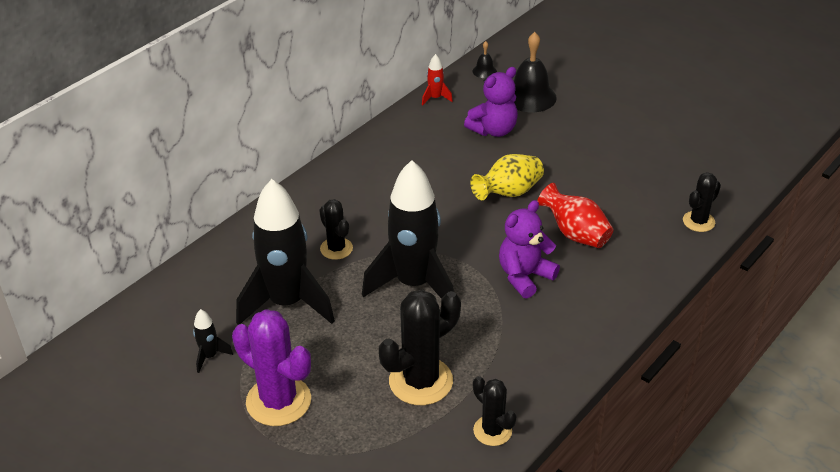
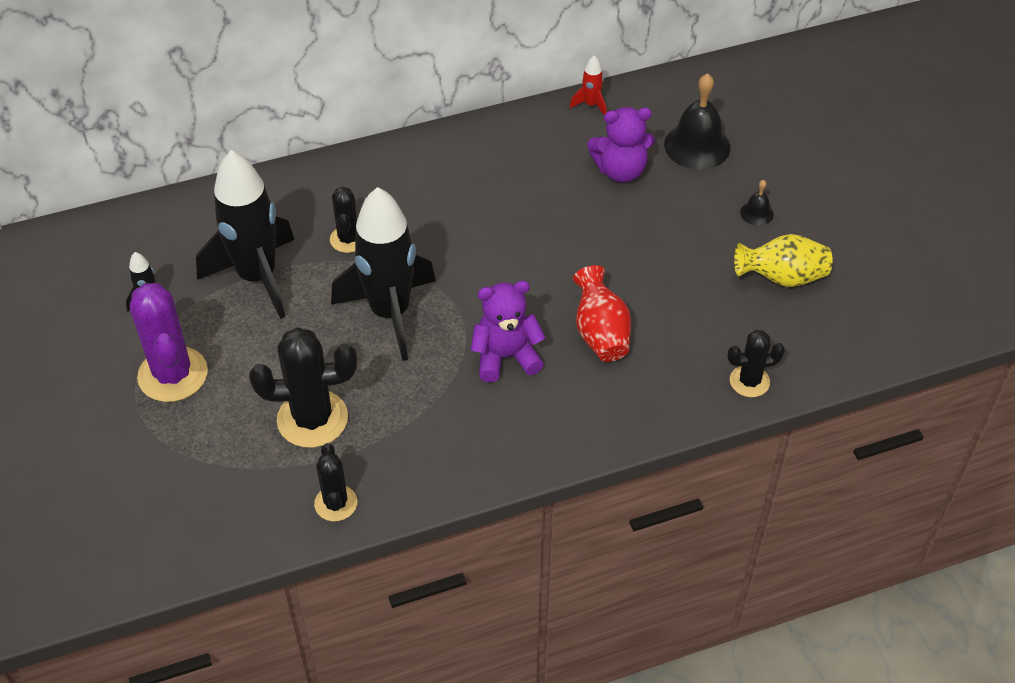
camera: 30 degrees right, 10 degrees up
(484, 71) = (674, 92): black bell -> black bell (756, 213)
(508, 193) = (572, 253): yellow vase -> yellow vase (782, 277)

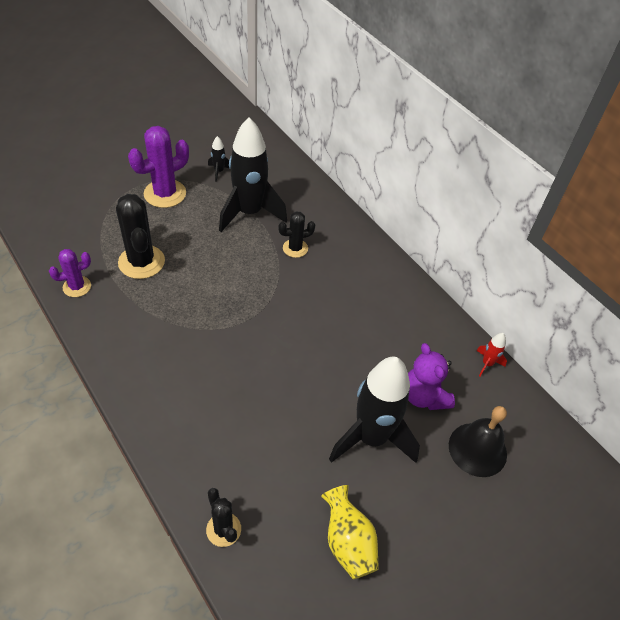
camera: 70 degrees right, 0 degrees up
(336, 503) = (77, 287): black cactus -> purple cactus
(390, 313) = (237, 282): black rocket -> black rocket (371, 438)
(506, 357) = (213, 354): purple teddy bear -> none
(600, 333) = (250, 410): red vase -> none
(756, 213) = (417, 510): black bell -> none

